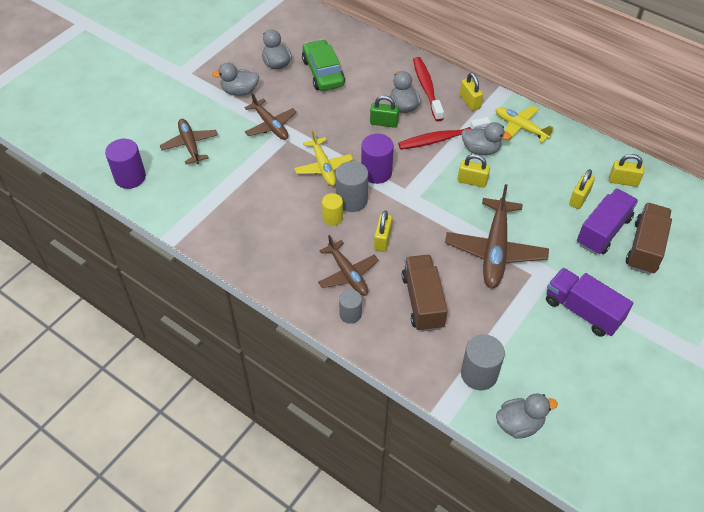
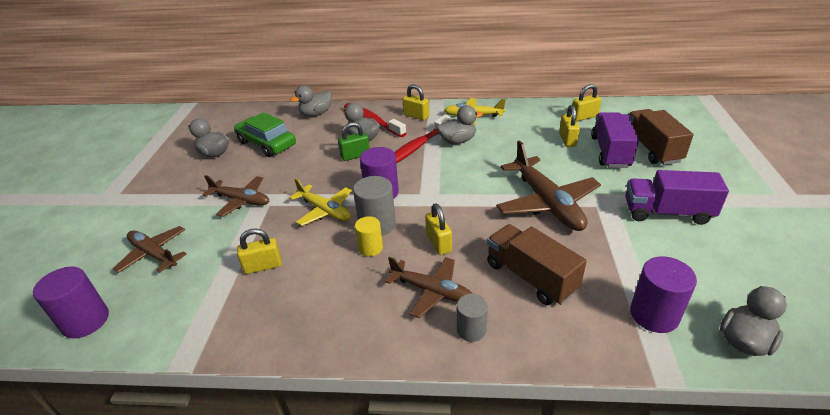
camera: 30 degrees left, 15 degrees down
(240, 91) = (187, 187): grey duck -> grey duck (316, 114)
(472, 181) = (473, 164): yellow padlock -> yellow padlock (263, 266)
(479, 374) = (654, 315): grey cylinder -> purple cylinder

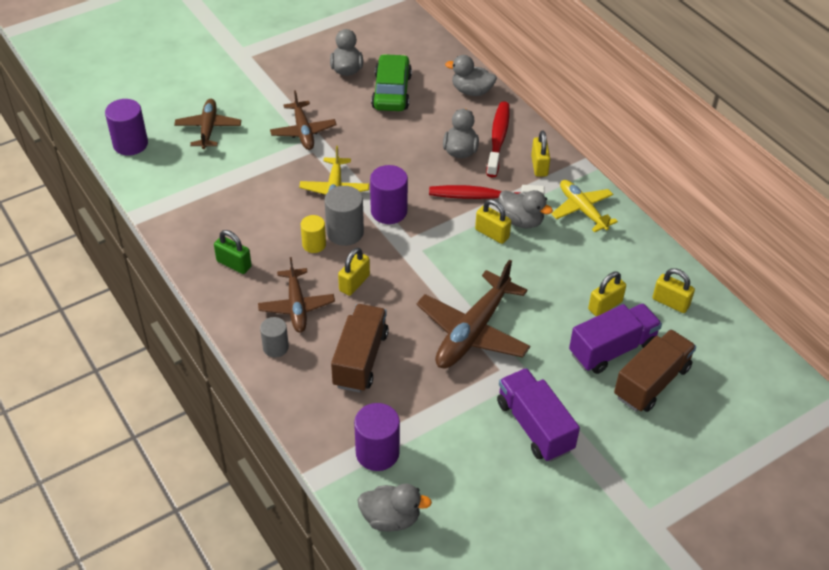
camera: 50 degrees right, 10 degrees up
(263, 266) = (245, 195): yellow padlock -> yellow padlock (492, 233)
(355, 156) = (428, 162): green padlock -> green padlock (234, 264)

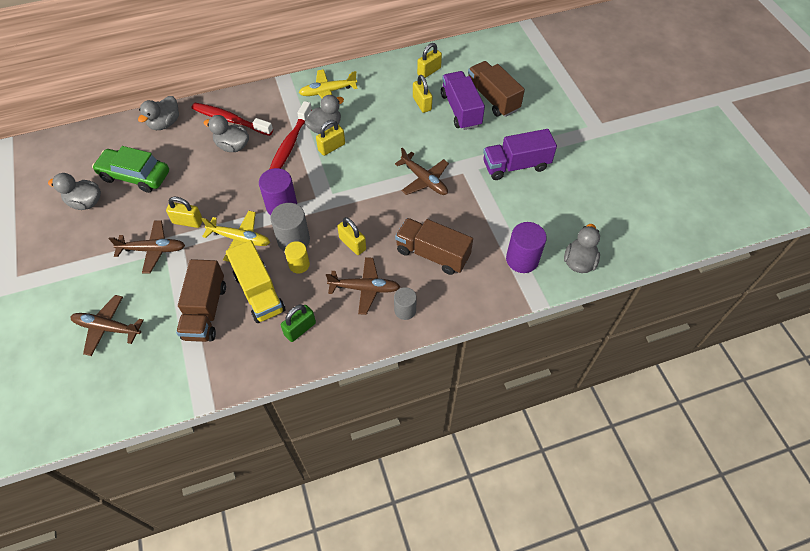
camera: 75 degrees left, 10 degrees up
(130, 144) = (93, 404): purple cylinder -> none
(240, 188) = (205, 311): none -> brown truck
(271, 222) = (259, 292): none -> yellow truck
(473, 331) = (424, 180): brown plane -> brown plane, size x0.63
(539, 166) = (272, 103): yellow padlock -> yellow padlock (188, 221)

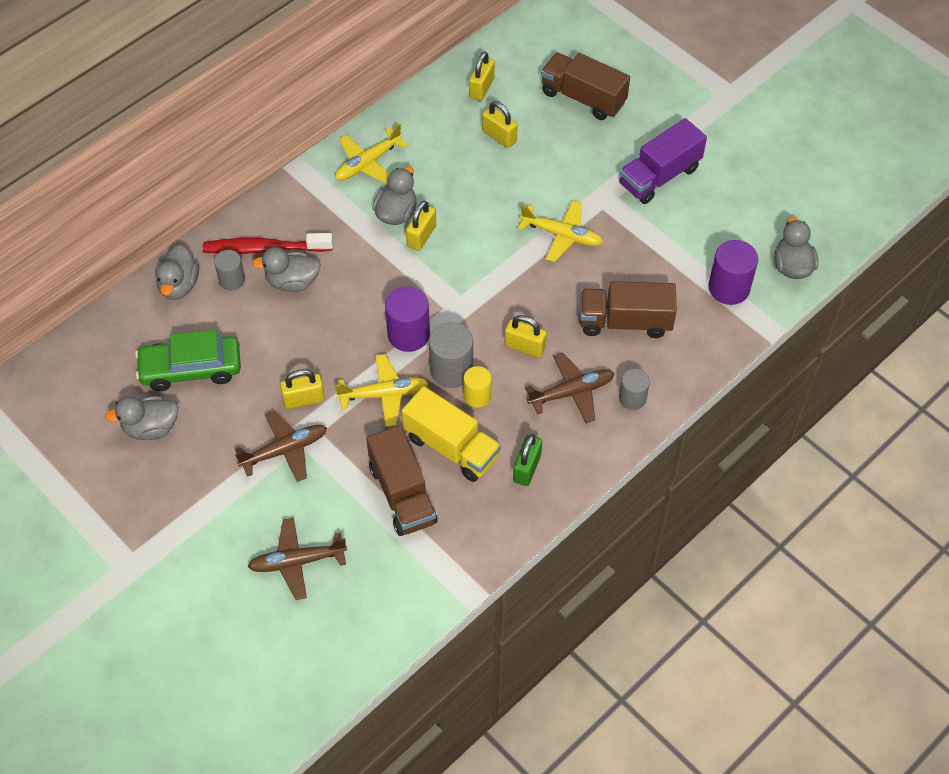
camera: 25 degrees left, 0 degrees up
(198, 131) = (232, 280): none -> grey cylinder
(290, 144) = (365, 252): red toothbrush -> none
(424, 180) = (561, 235): brown plane -> yellow plane
(461, 110) = (553, 127): purple truck -> none

